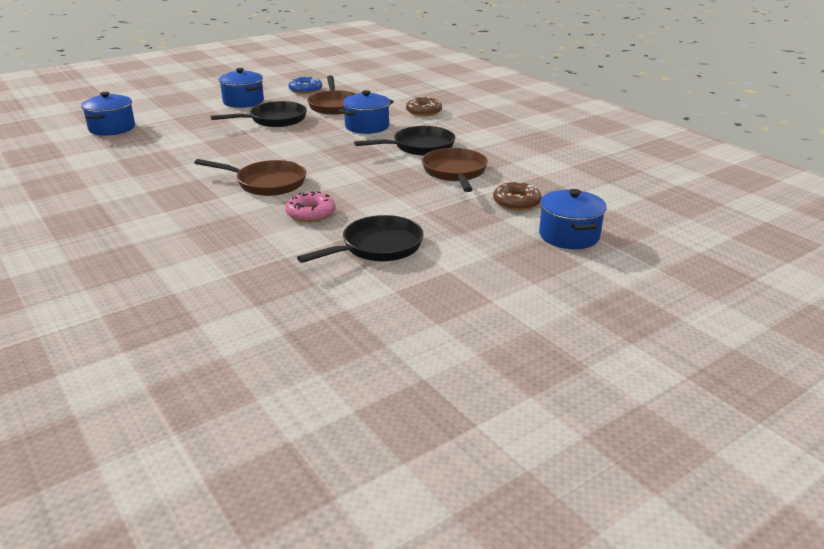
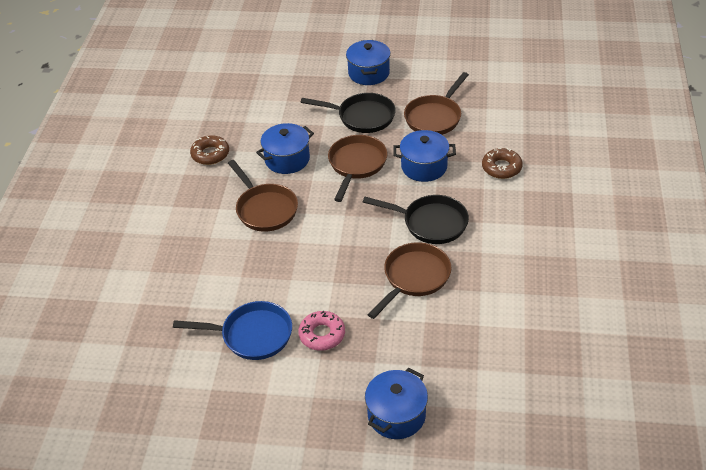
camera: 45 degrees right, 15 degrees up
(112, 128) = (238, 70): blue pot -> blue pot (287, 159)
(305, 90) = (439, 77): blue donut -> none
(310, 140) = (356, 165): none -> brown pan
(310, 213) = (254, 266): pink donut -> pink donut (322, 334)
(377, 247) = (252, 335): black pan -> blue pan
(516, 202) = (411, 348): brown donut -> brown donut (210, 154)

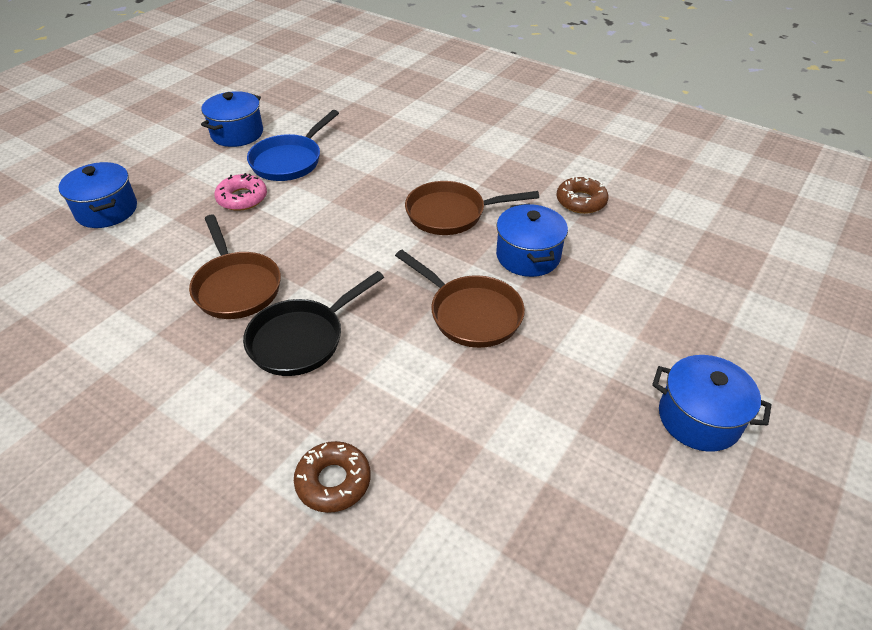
camera: 115 degrees right, 0 degrees up
(362, 117) = (576, 361): black pan -> none
(424, 167) = (412, 382): blue pot -> blue pot (237, 134)
(435, 117) = (521, 454): brown pan -> none

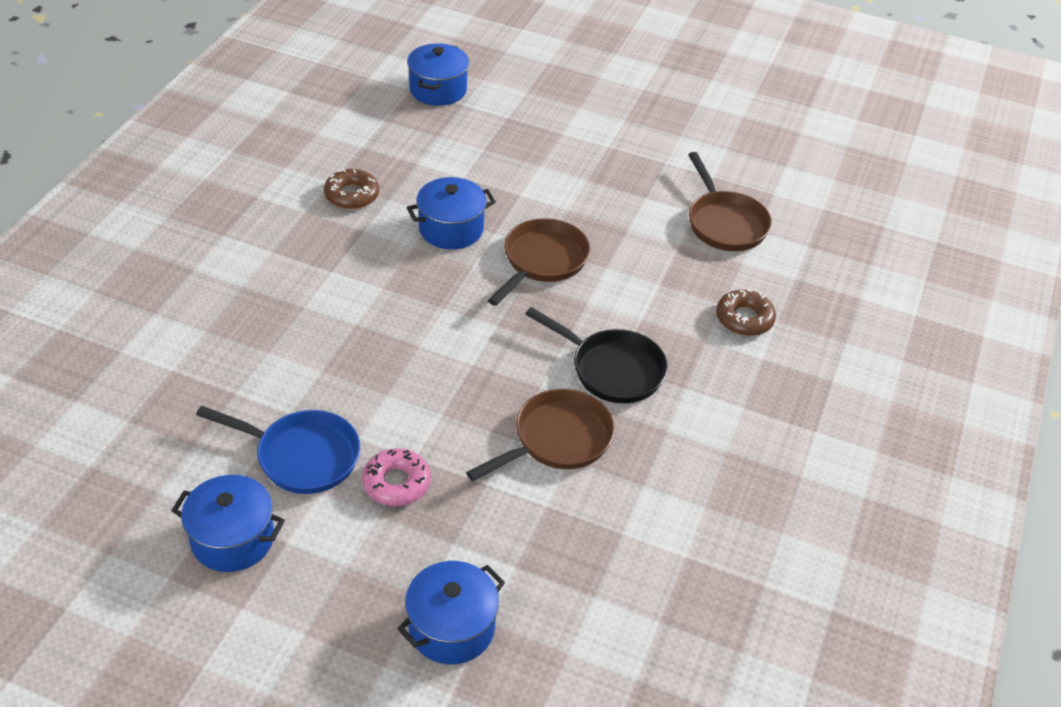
camera: 105 degrees left, 0 degrees up
(451, 214) = (393, 288): brown pan -> brown pan (725, 223)
(699, 418) = (611, 141): blue pot -> blue pot (438, 90)

